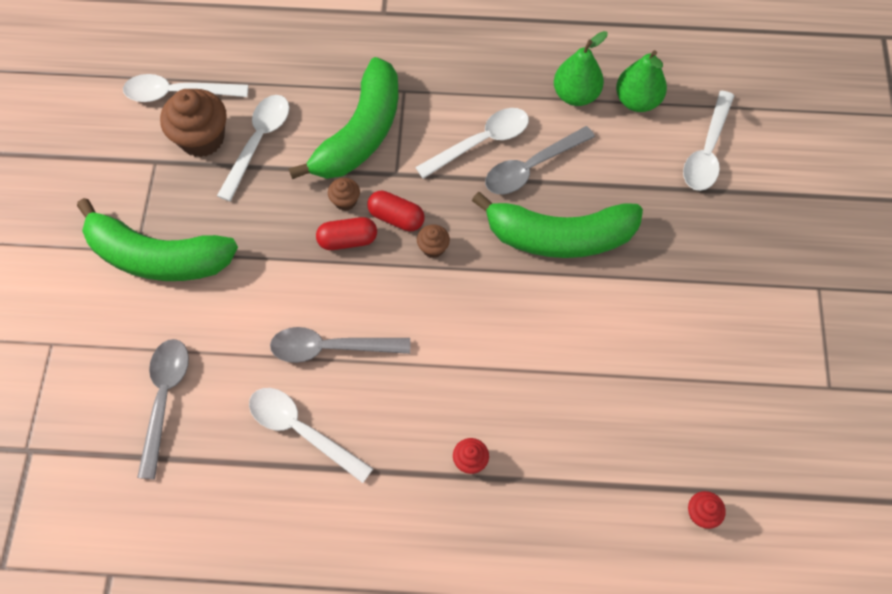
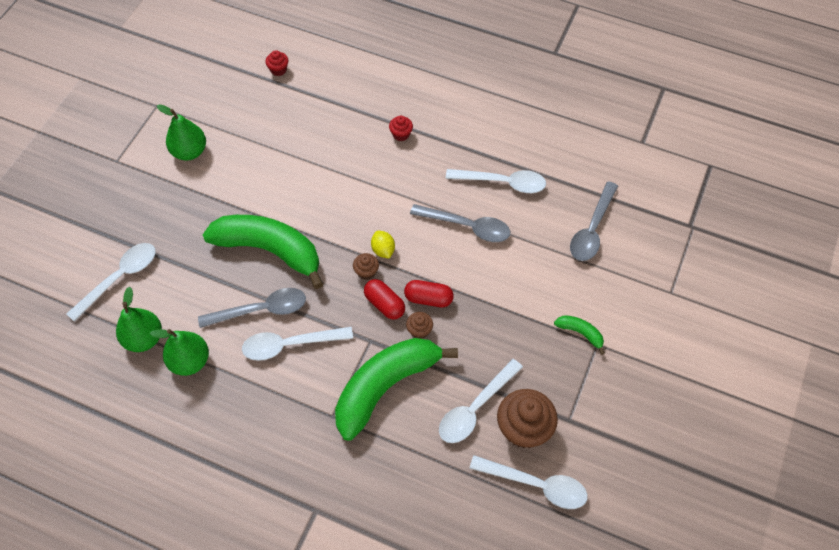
camera: 160 degrees left, 5 degrees down
(158, 257) = (580, 333): green banana -> green banana, size x0.41
(301, 430) = (503, 183): white spoon -> white spoon turned 45 degrees counterclockwise
(424, 281) = (383, 250): none -> yellow lemon
(737, 332) = (189, 152): none -> green pear

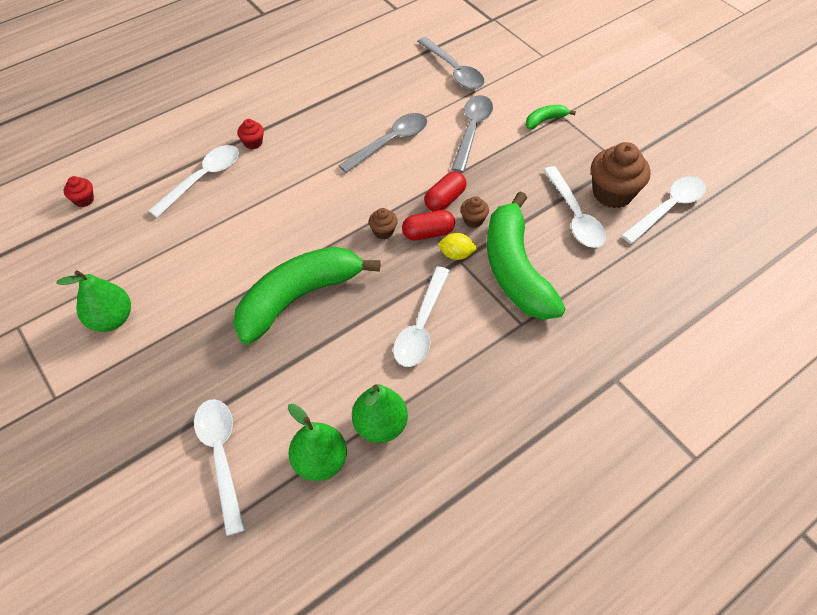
camera: 60 degrees left, 5 degrees down
(261, 310) = (364, 333): grey spoon -> grey spoon (472, 130)
(383, 250) = (369, 209): yellow lemon -> yellow lemon (456, 254)
(503, 183) = (365, 100): white spoon -> white spoon (203, 178)

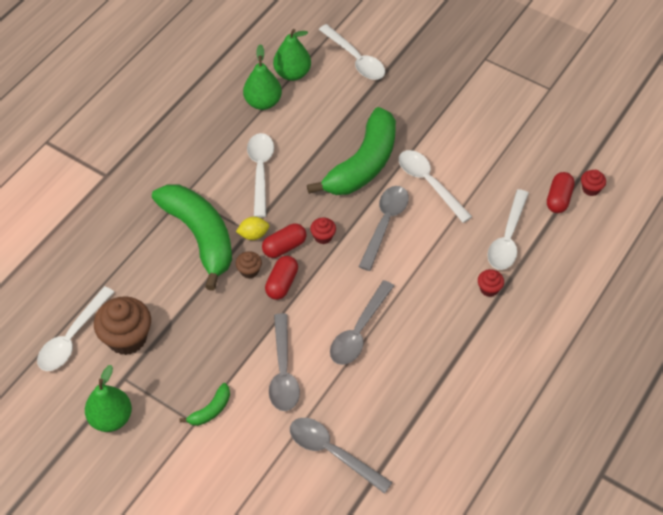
camera: 160 degrees right, 0 degrees up
(111, 319) = (488, 111): green pear -> green pear (111, 418)
(123, 200) = (558, 199): none -> red capsule
(312, 226) = (385, 223): none -> grey spoon
(383, 231) = (323, 237): brown cupcake -> red cupcake
(575, 216) = (158, 302): white spoon -> white spoon (429, 183)

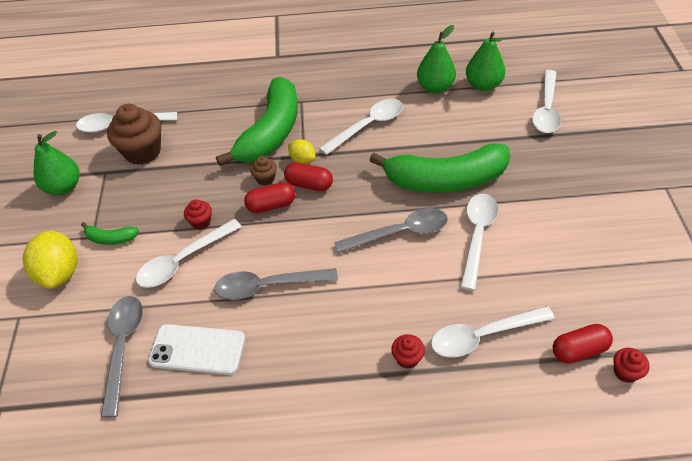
camera: 55 degrees right, 5 degrees down
(214, 464) = (60, 273): none -> yellow lemon
(283, 372) = (183, 261): grey spoon -> white spoon
(323, 237) = (343, 201): red cupcake -> red cupcake (201, 222)
(376, 405) = (197, 349): none -> white phone

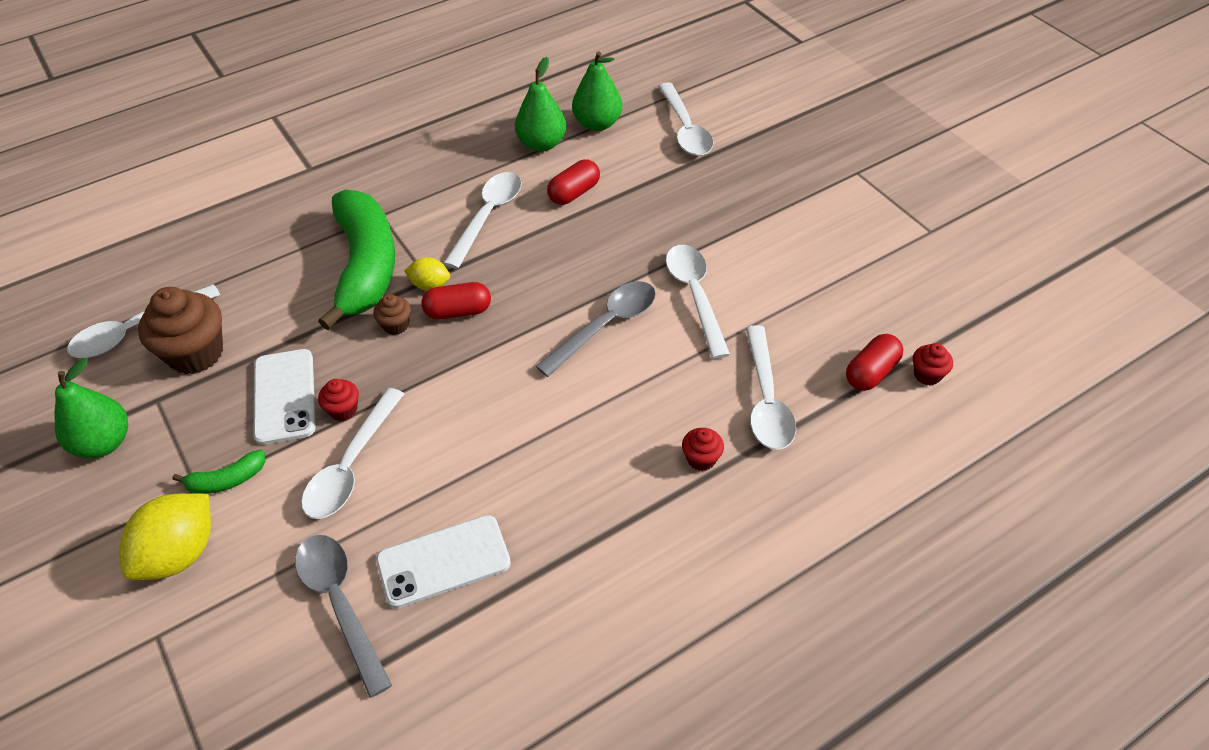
camera: 30 degrees left, 0 degrees up
(60, 273) = (180, 554): yellow lemon -> yellow lemon turned 75 degrees clockwise
(173, 199) = (284, 396): none -> white phone
(267, 286) = (484, 450): grey spoon -> none
(271, 205) = (425, 354): red capsule -> red capsule (574, 193)
(445, 180) = (621, 247): green banana -> none
(482, 336) = (766, 400): white spoon -> white spoon turned 45 degrees counterclockwise

